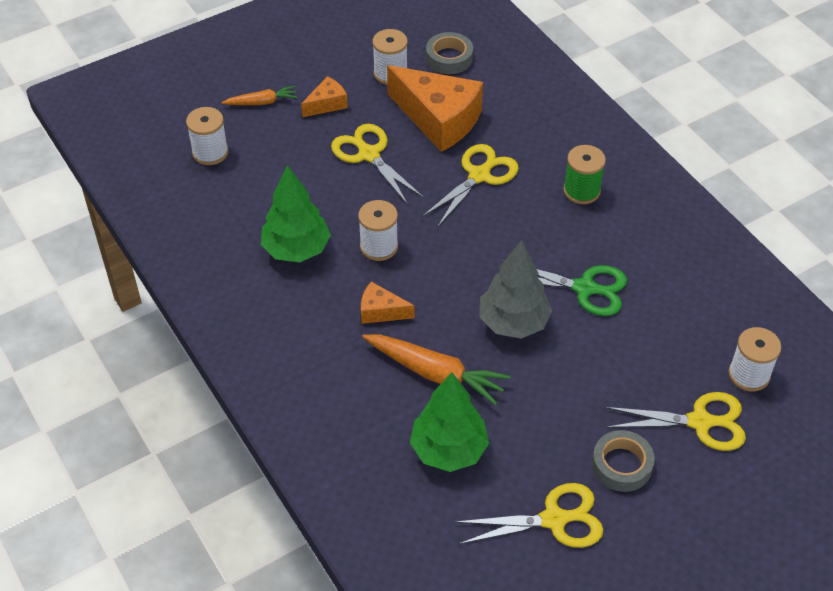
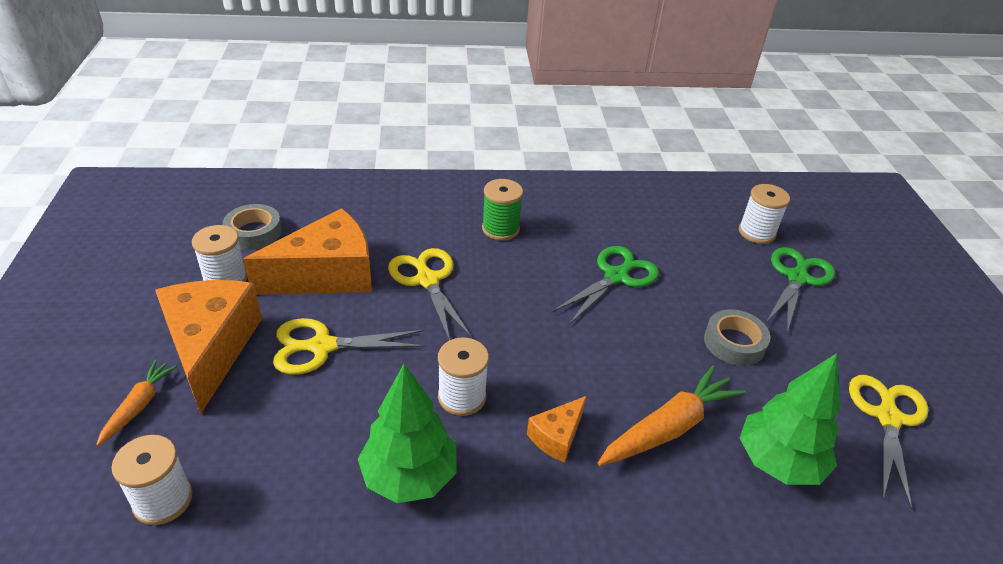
camera: 65 degrees left, 10 degrees down
(327, 104) = (211, 348): orange cheese -> orange cheese, size x2.09
(513, 322) = (631, 339): grey tree -> none
(621, 465) = (832, 343): grey tape -> grey tape (734, 343)
(700, 422) = (797, 278): yellow scissors -> green scissors

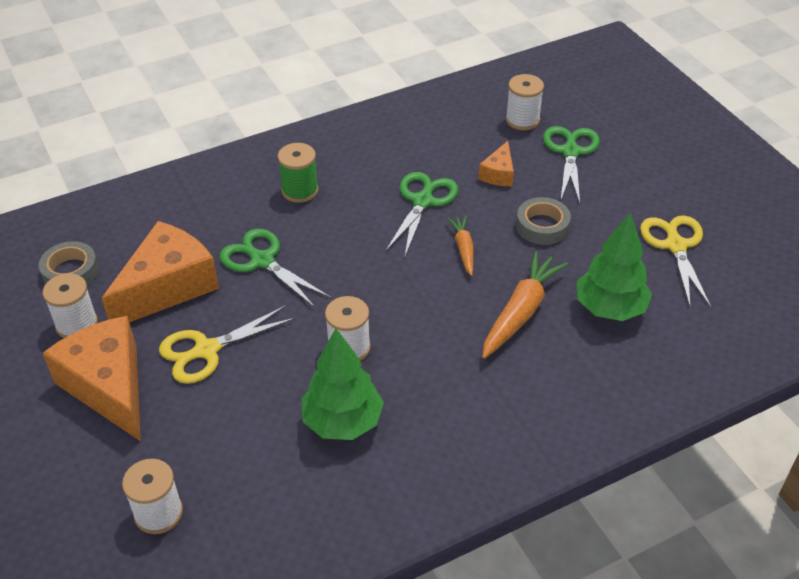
camera: 20 degrees left, 5 degrees up
(139, 406) = (81, 455): orange carrot -> orange carrot (463, 249)
(427, 280) = (262, 260): yellow scissors -> green scissors
(557, 436) = (440, 350): orange cheese -> orange cheese (498, 174)

